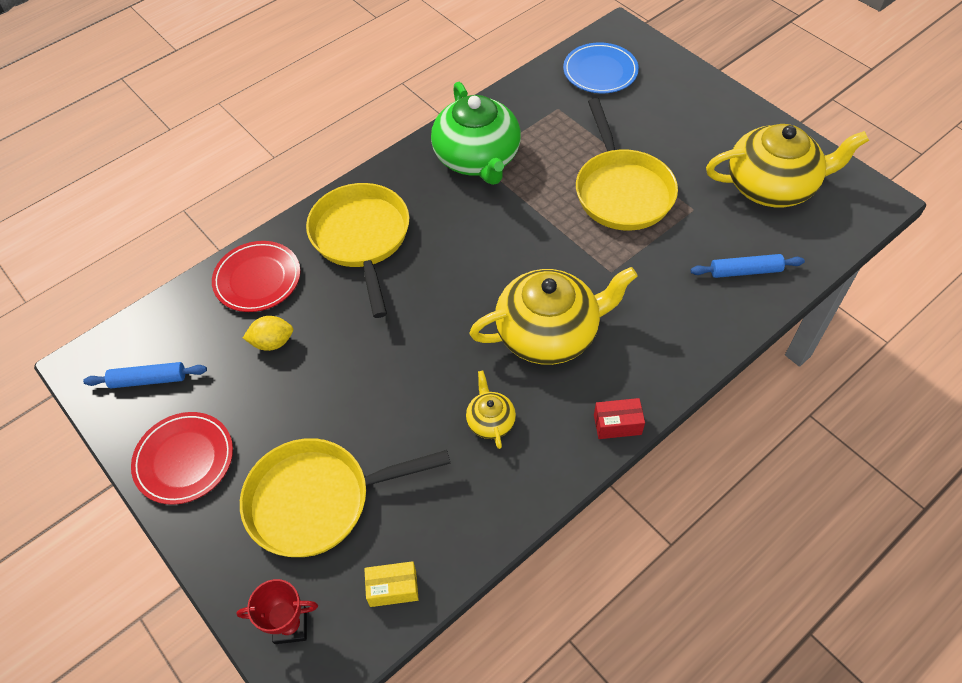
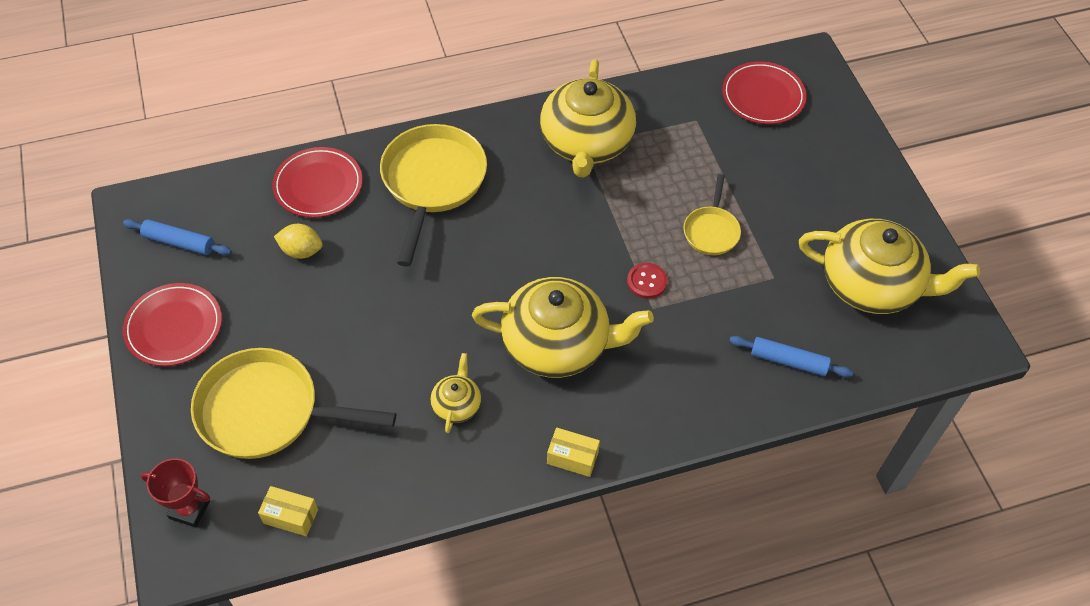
camera: 20 degrees right, 0 degrees up
(477, 158) = (586, 143): green teapot -> yellow teapot
(593, 251) = (647, 281): none -> red button
(600, 71) = (763, 96): blue plate -> red plate
(617, 424) = (572, 458): red box -> yellow box
(622, 191) = (711, 231): yellow pan -> yellow pan, size x0.52

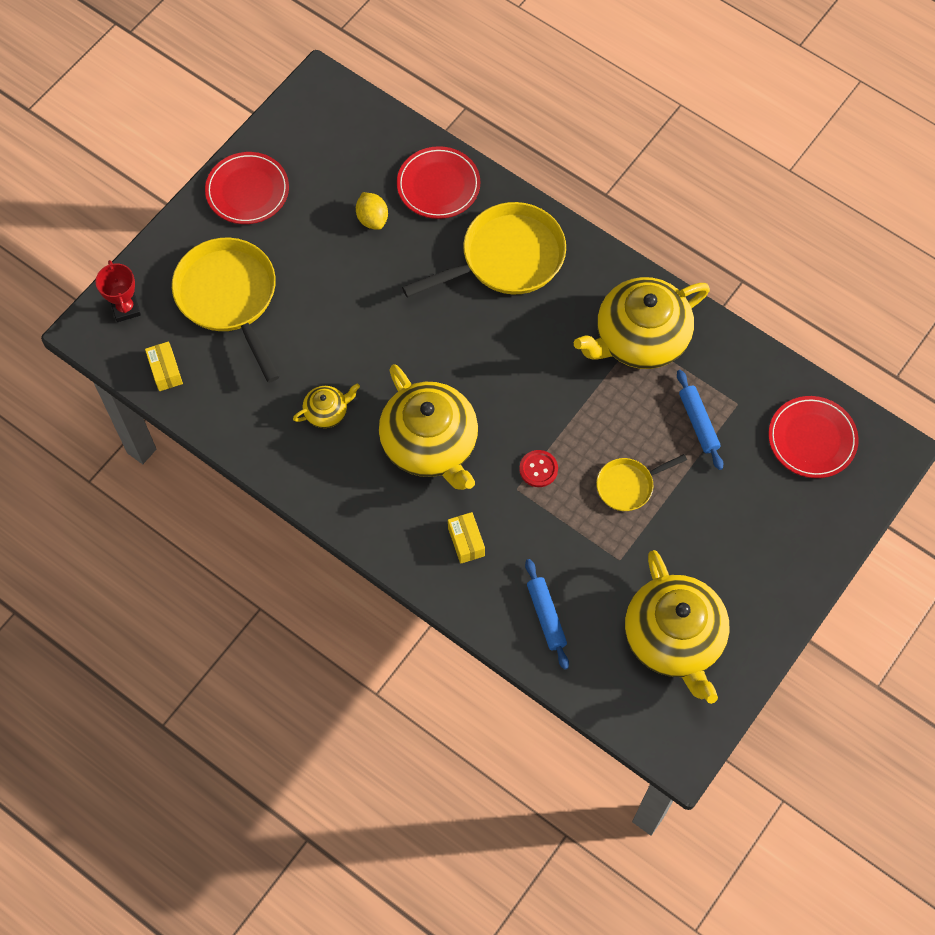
camera: 55 degrees right, 10 degrees up
(179, 242) = (316, 138): blue rolling pin -> blue rolling pin (698, 423)
(572, 458) = (343, 516): yellow box -> yellow box (466, 542)

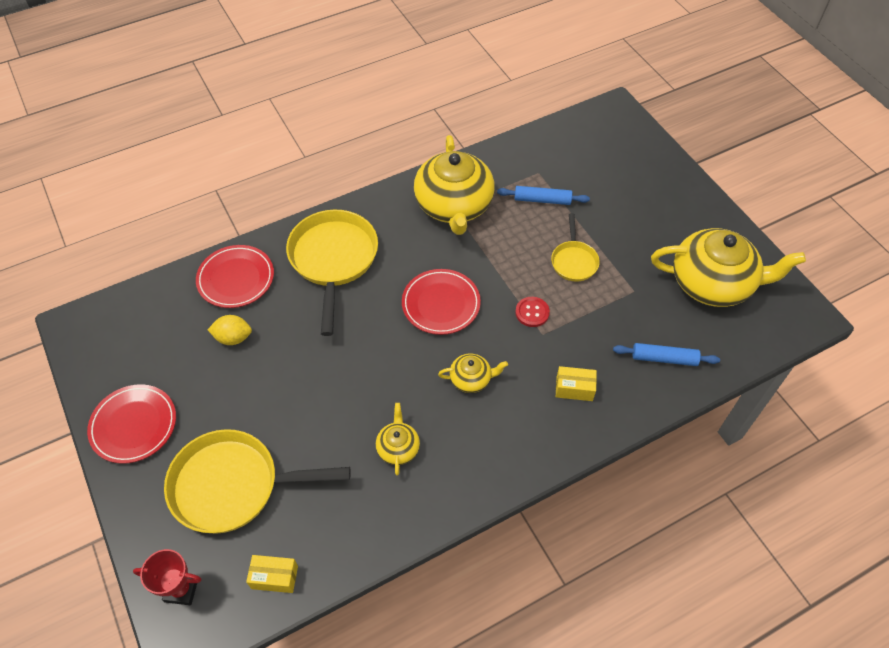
camera: 65 degrees left, 10 degrees down
(430, 444) = (471, 379): yellow teapot -> yellow teapot, size x0.46
(812, 439) = (586, 145): red plate -> red plate (441, 304)

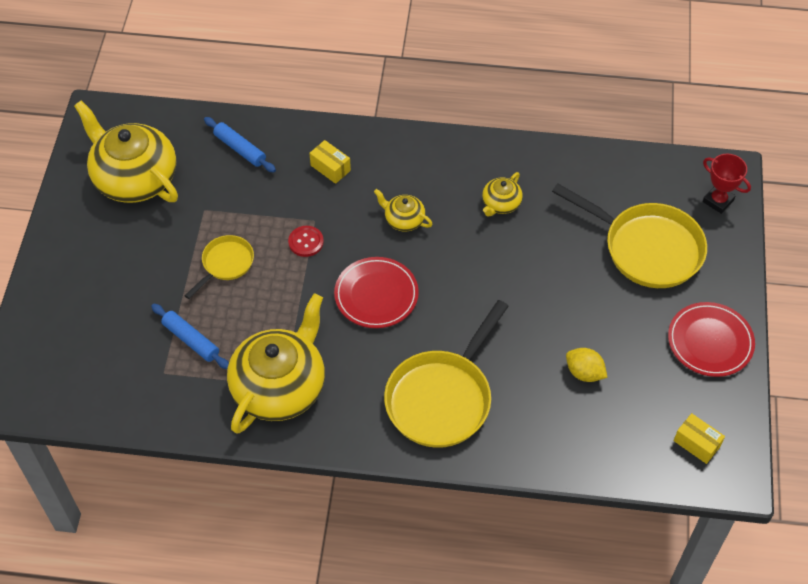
camera: 145 degrees left, 0 degrees up
(236, 279) = (550, 435): red plate -> none
(274, 577) = (646, 173): yellow box -> yellow box (696, 443)

